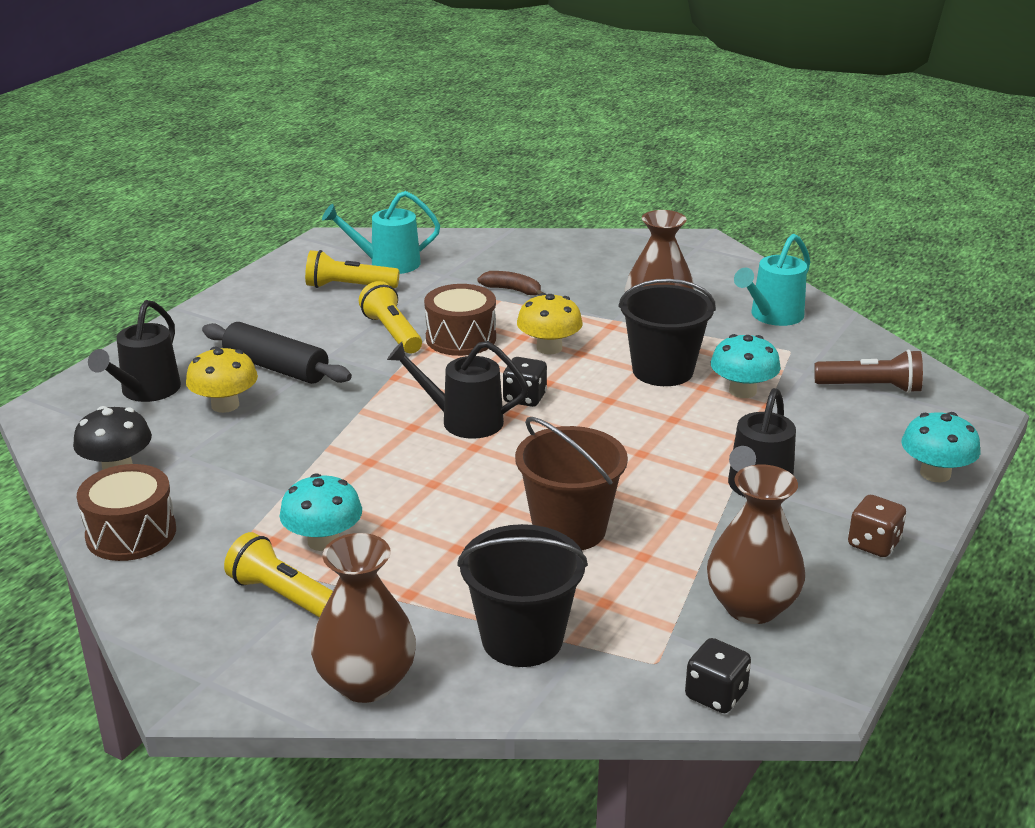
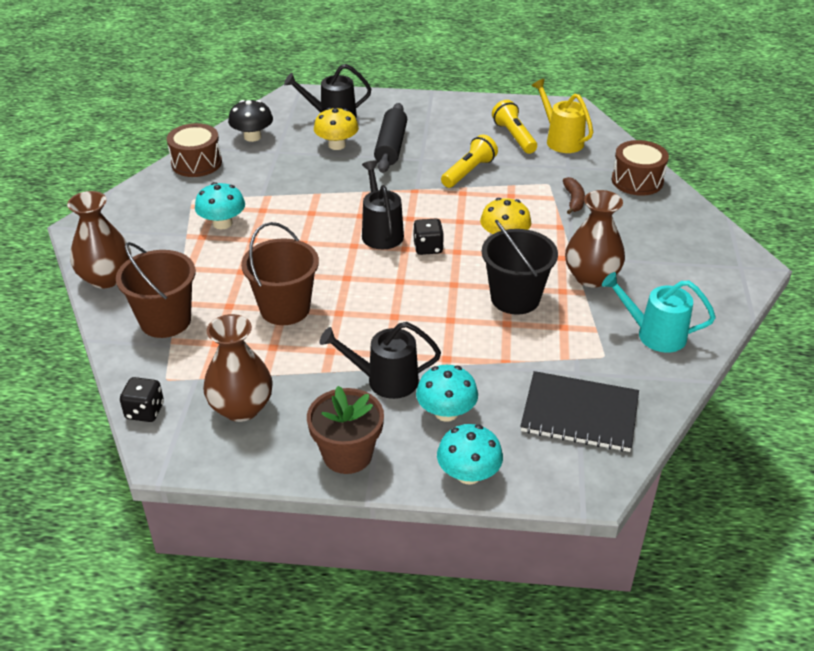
camera: 65 degrees right, 10 degrees up
(285, 596) = (166, 228): yellow flashlight -> none
(387, 264) = (560, 140): turquoise watering can -> yellow watering can
(461, 338) = (485, 199): brown drum -> brown drum (637, 181)
(522, 639) = (165, 321): black bucket -> brown bucket
(742, 391) = (517, 344): turquoise mushroom -> turquoise mushroom (446, 412)
(871, 387) = (579, 414): brown flashlight -> black notebook
(873, 544) = (347, 454): brown dice -> brown flower pot

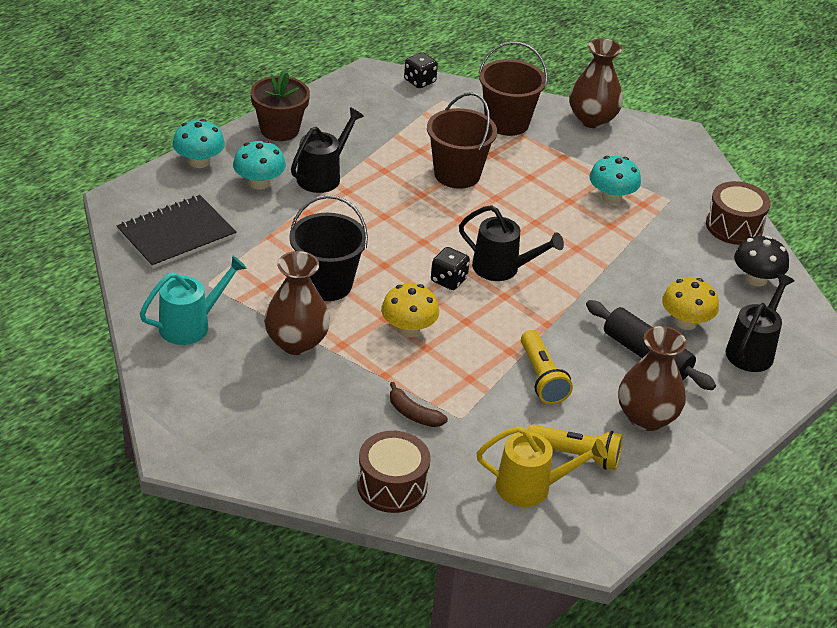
camera: 125 degrees right, 0 degrees up
(241, 408) = (375, 113): brown vase -> brown vase (646, 417)

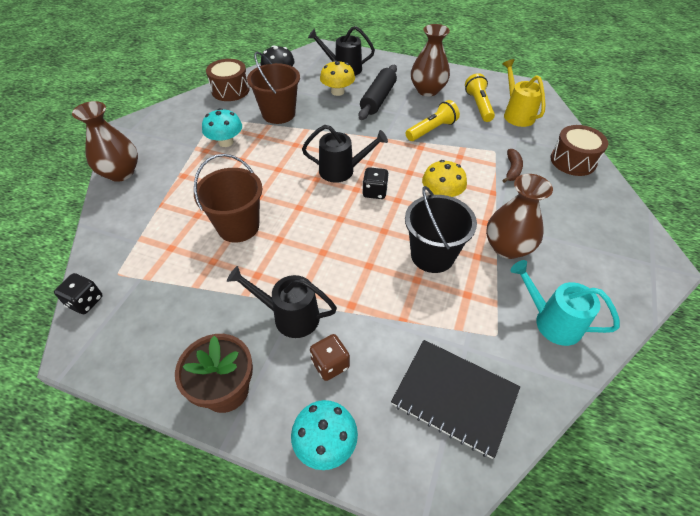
camera: 110 degrees left, 10 degrees up
(259, 183) = (330, 364): turquoise mushroom -> brown dice
(502, 268) = (342, 170): black watering can -> black watering can turned 90 degrees clockwise
(507, 122) = (143, 219): brown bucket -> brown bucket (278, 114)

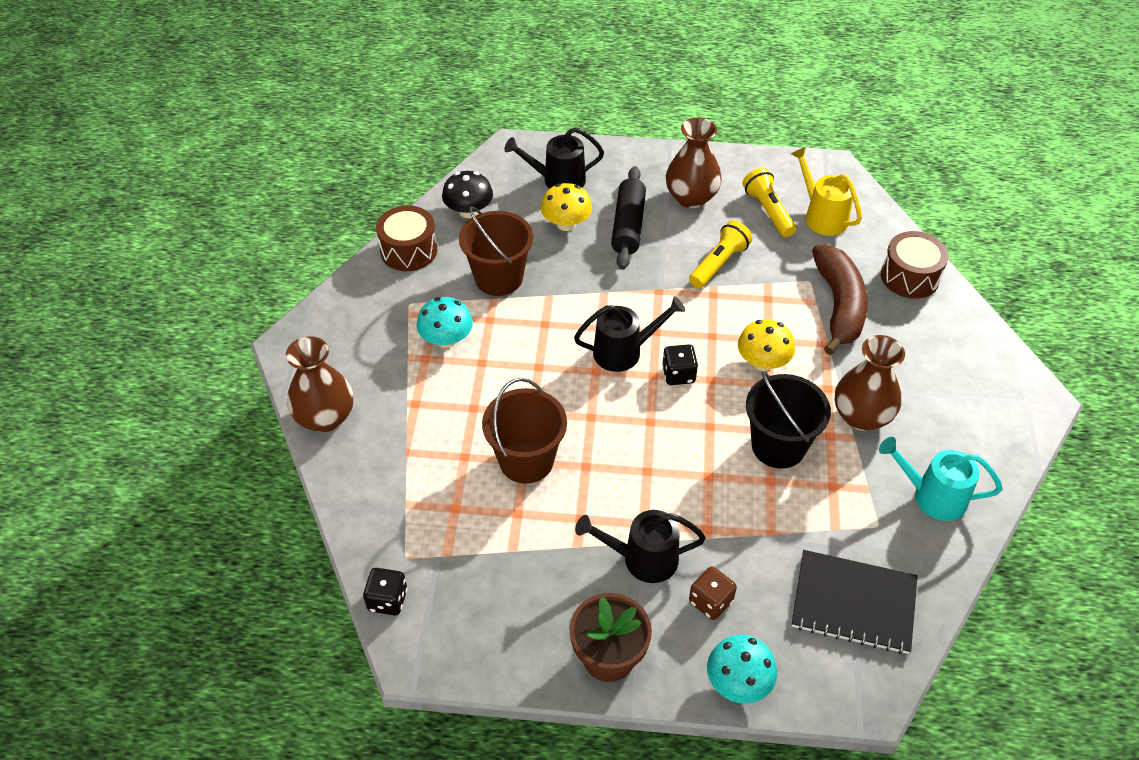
camera: 15 degrees left, 0 degrees up
(512, 169) = (839, 305): brown banana -> brown banana, size x2.13

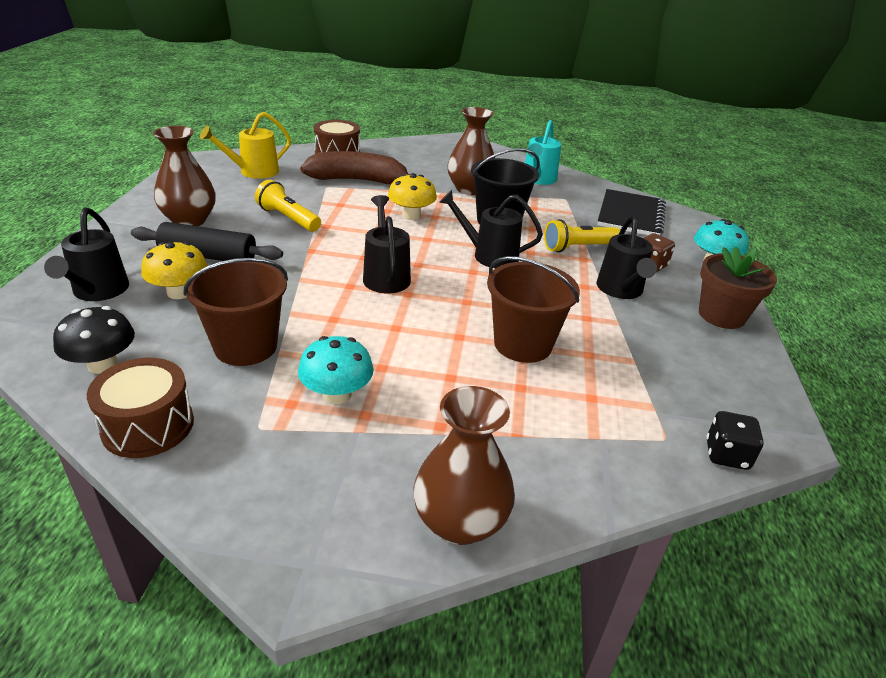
camera: 90 degrees left, 15 degrees down
(678, 374) = (419, 252): black dice -> none
(689, 435) = (488, 255): none -> black watering can
(768, 211) = (233, 190): yellow flashlight -> yellow flashlight (578, 247)

